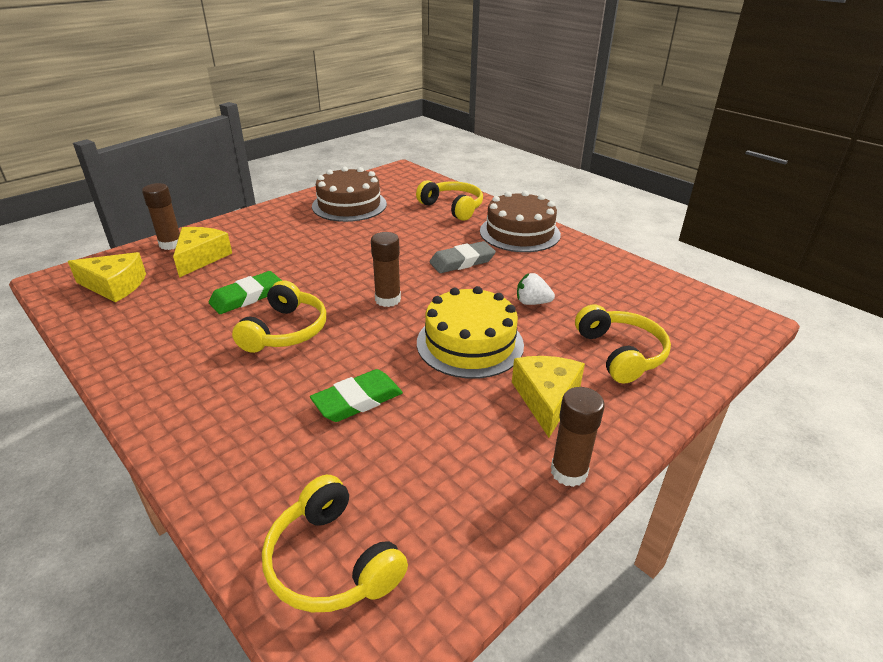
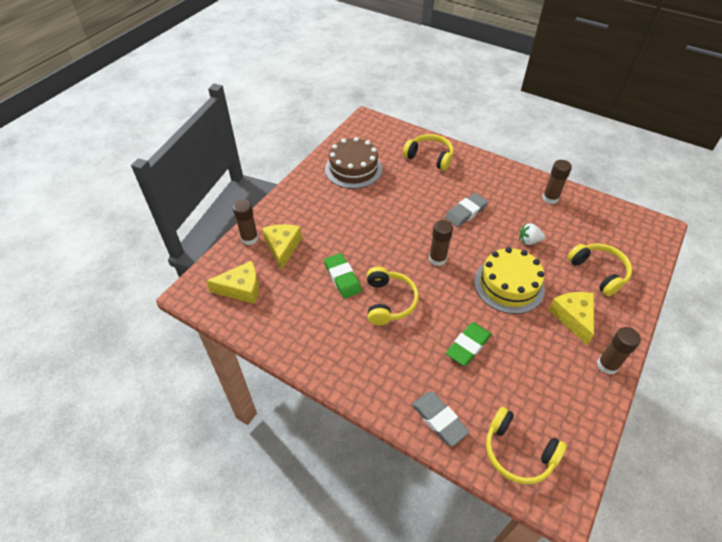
camera: 15 degrees left, 15 degrees up
(240, 483) = (439, 420): none -> grey eraser
(247, 297) = (342, 278): green eraser -> green eraser turned 60 degrees counterclockwise
(519, 233) = (489, 175): brown cake -> none
(592, 266) = (550, 198): none -> brown glue stick

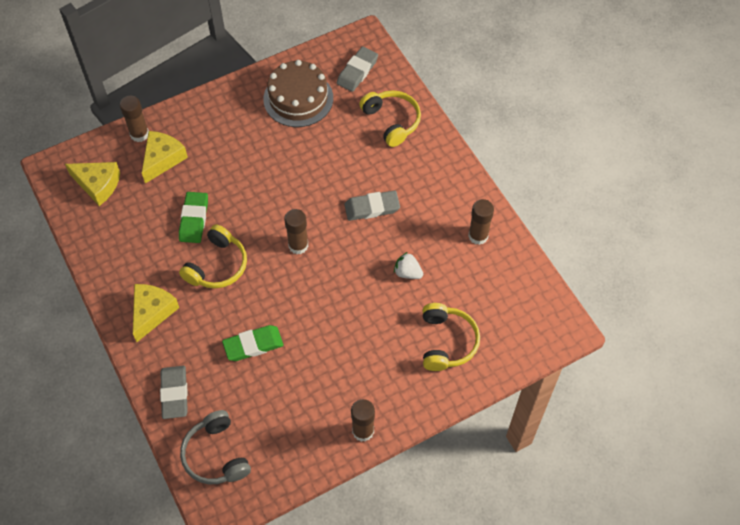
camera: 30 degrees right, 10 degrees up
(380, 139) = (357, 71): none -> grey eraser
(509, 285) = (343, 308): yellow cake -> none
(518, 452) = (216, 455): yellow headphones -> grey headphones
(573, 317) = (375, 372): yellow cheese -> yellow cheese (152, 312)

